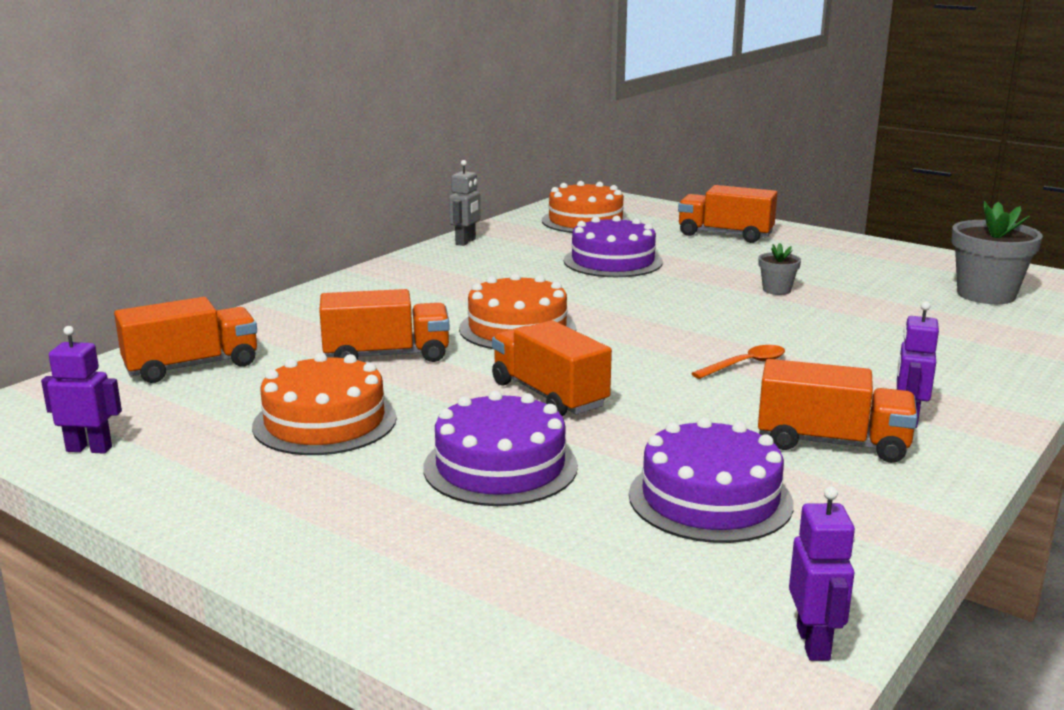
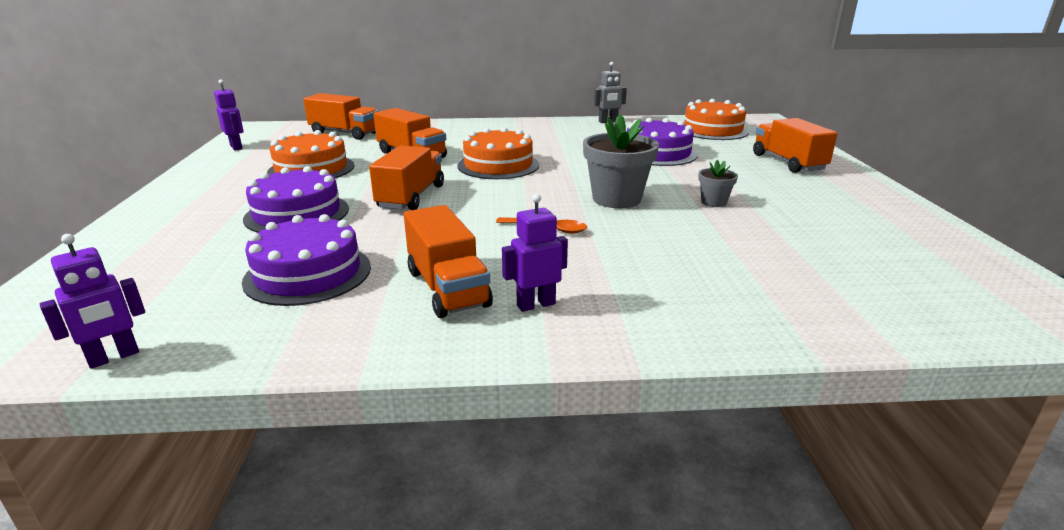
camera: 50 degrees right, 5 degrees up
(986, 295) = (901, 272): grey flower pot -> grey flower pot (616, 199)

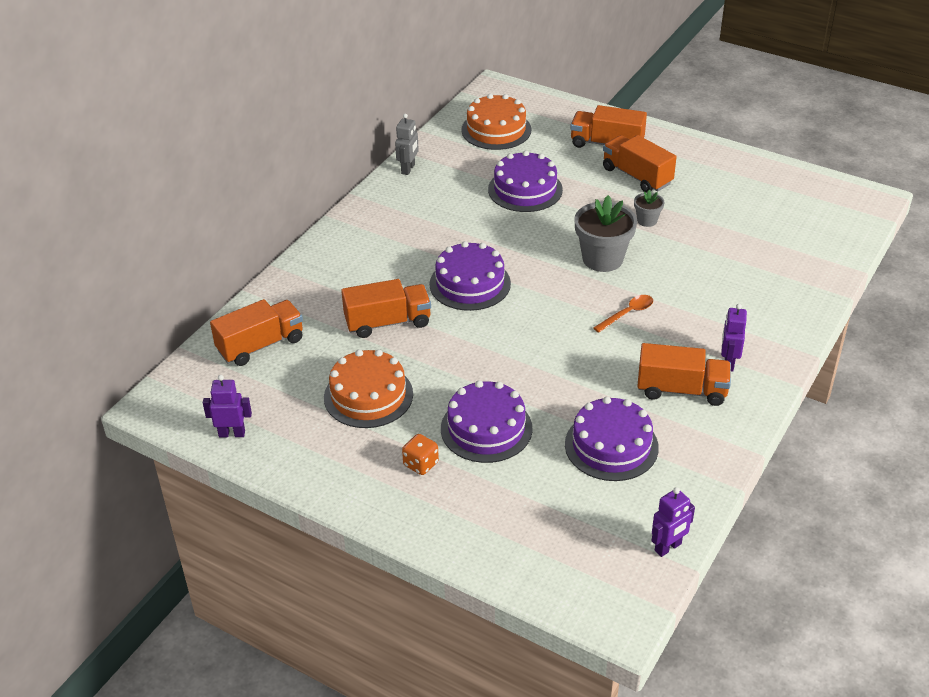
camera: 55 degrees left, 15 degrees up
(114, 357) = (668, 547): purple robot -> purple robot turned 60 degrees clockwise
(228, 203) = (421, 464): none -> orange dice
(411, 197) = (504, 357): orange truck -> orange truck (637, 176)
(498, 165) = (470, 283): orange cake -> purple cake

